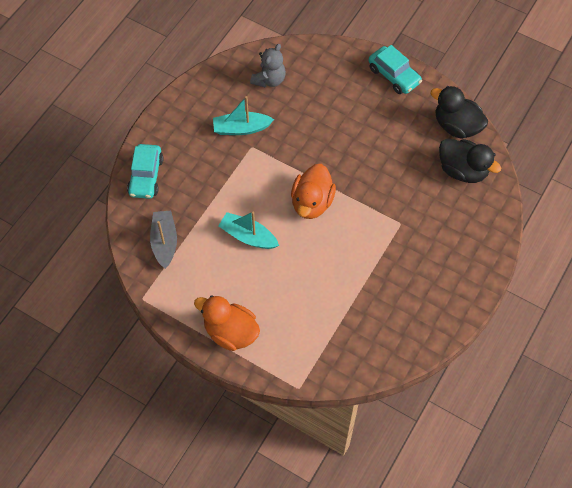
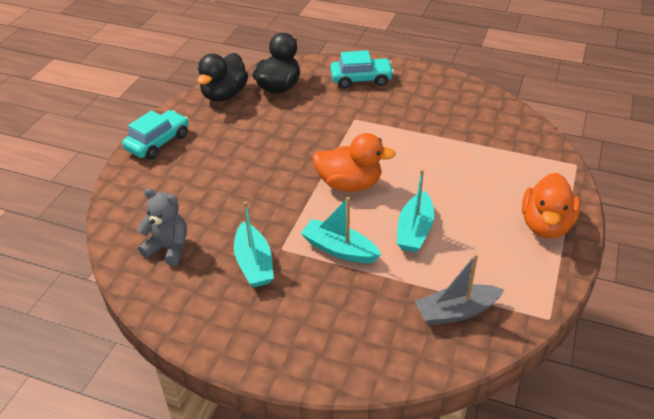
camera: 100 degrees left, 20 degrees down
(146, 176) = (358, 357): turquoise car -> turquoise car (361, 79)
(241, 182) = (339, 249): none -> turquoise boat

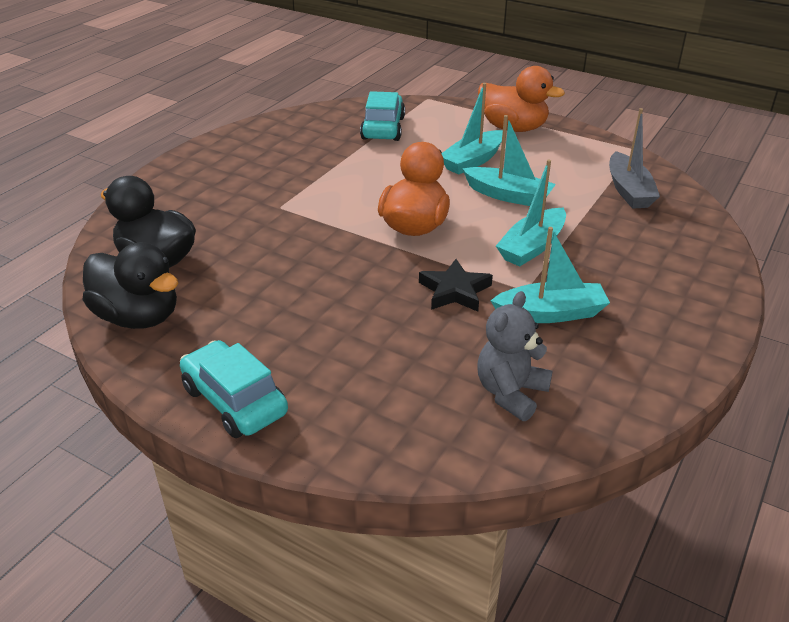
camera: 80 degrees left, 5 degrees down
(272, 213) = (455, 291): none -> black star
(361, 79) = (190, 191): turquoise car -> turquoise car (383, 128)
(466, 205) = (473, 161): none -> turquoise boat

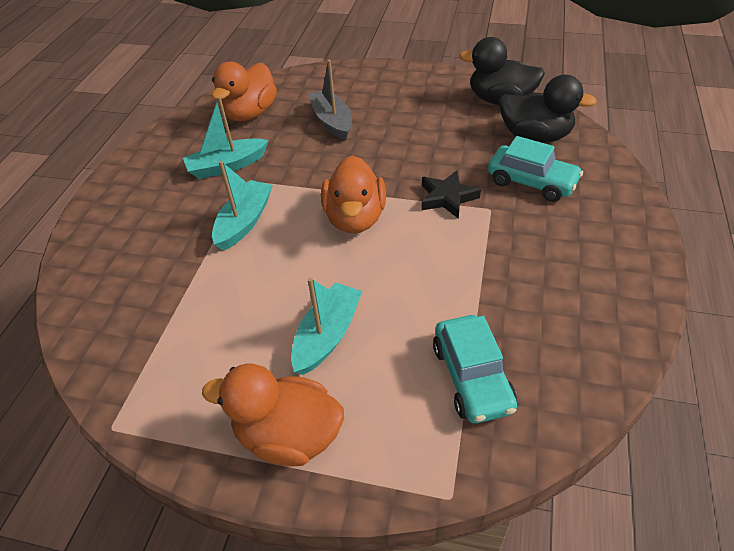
camera: 165 degrees right, 10 degrees up
(234, 401) = (401, 77): turquoise car -> turquoise car (531, 182)
(455, 291) = (300, 166): black star -> black star (447, 197)
(508, 195) = (275, 283): turquoise boat -> none
(510, 393) = (250, 113): grey teddy bear -> orange duck
(628, 190) = (139, 328): grey boat -> grey boat (332, 121)

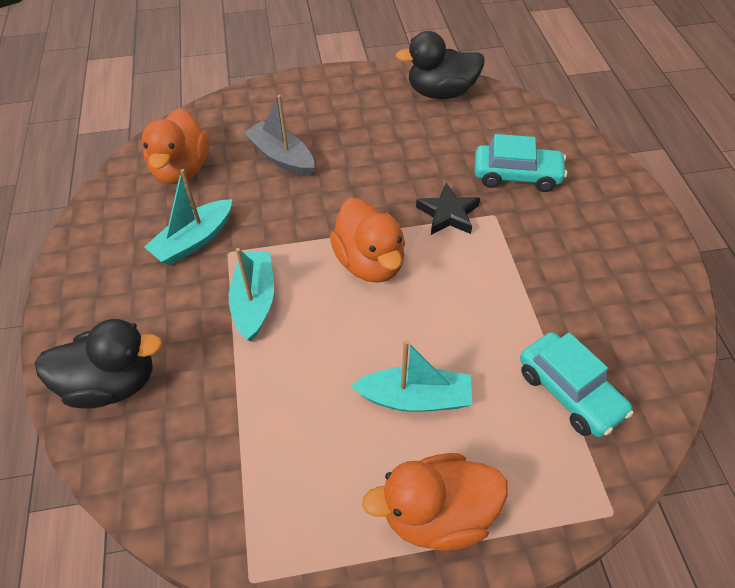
camera: 25 degrees left, 5 degrees up
(327, 335) = (415, 398): turquoise boat -> turquoise boat turned 90 degrees clockwise
(535, 136) = (494, 125): black duck -> black duck (112, 384)

